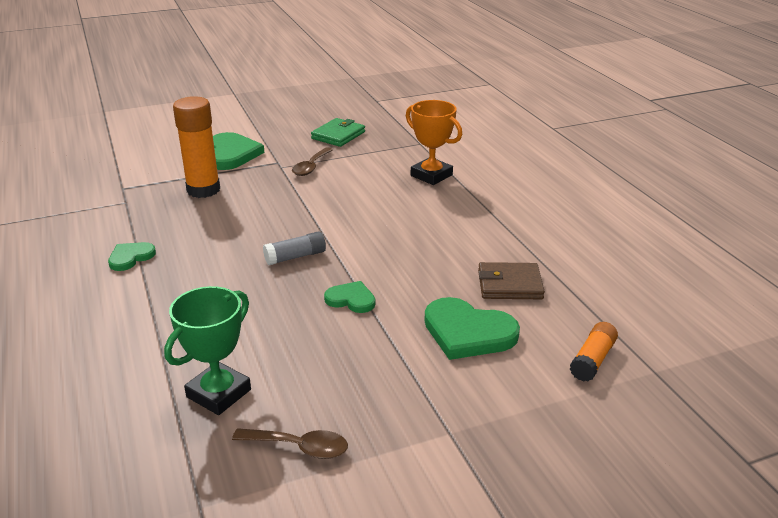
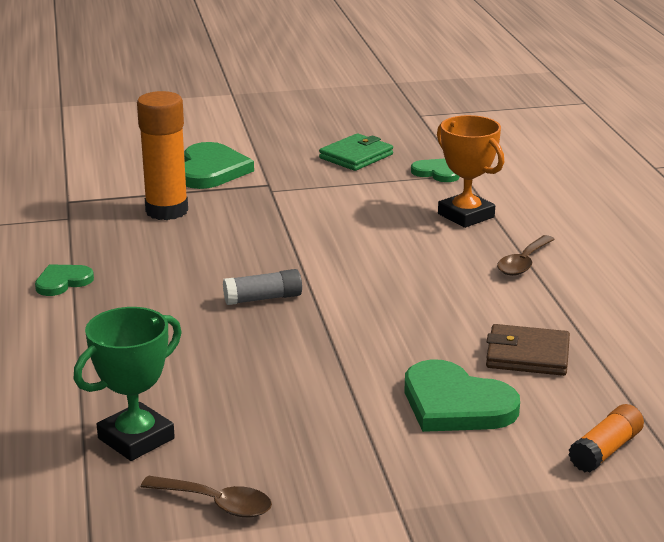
camera: 10 degrees right, 5 degrees down
(311, 167) = (310, 193): brown spoon -> brown spoon (523, 263)
(351, 299) = (319, 353): green heart -> green heart (436, 173)

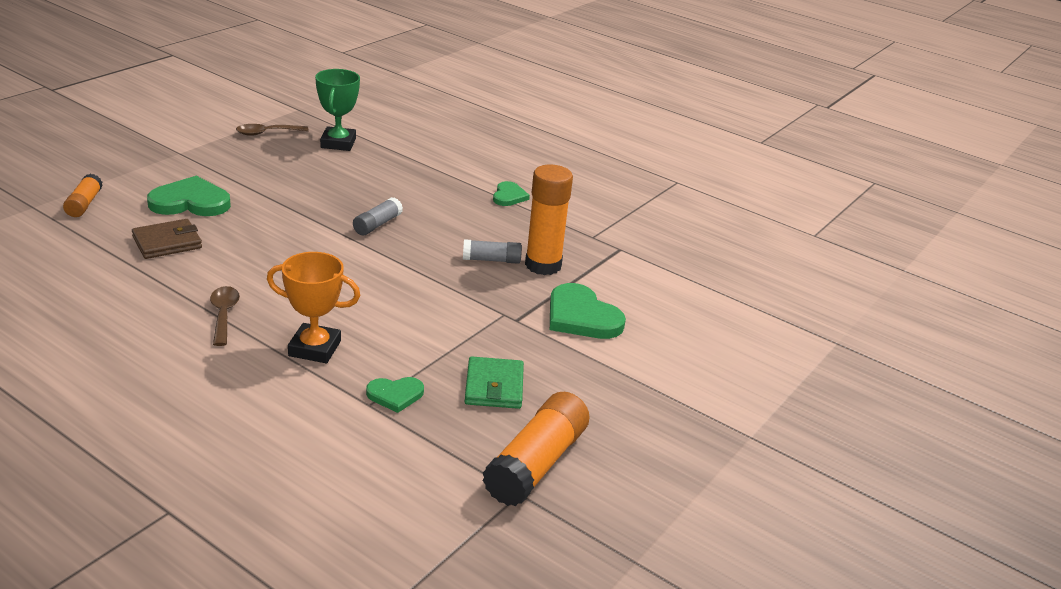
camera: 135 degrees right, 5 degrees up
(205, 229) = (491, 260): none -> grey glue stick
(389, 120) = (536, 464): none -> orange glue stick

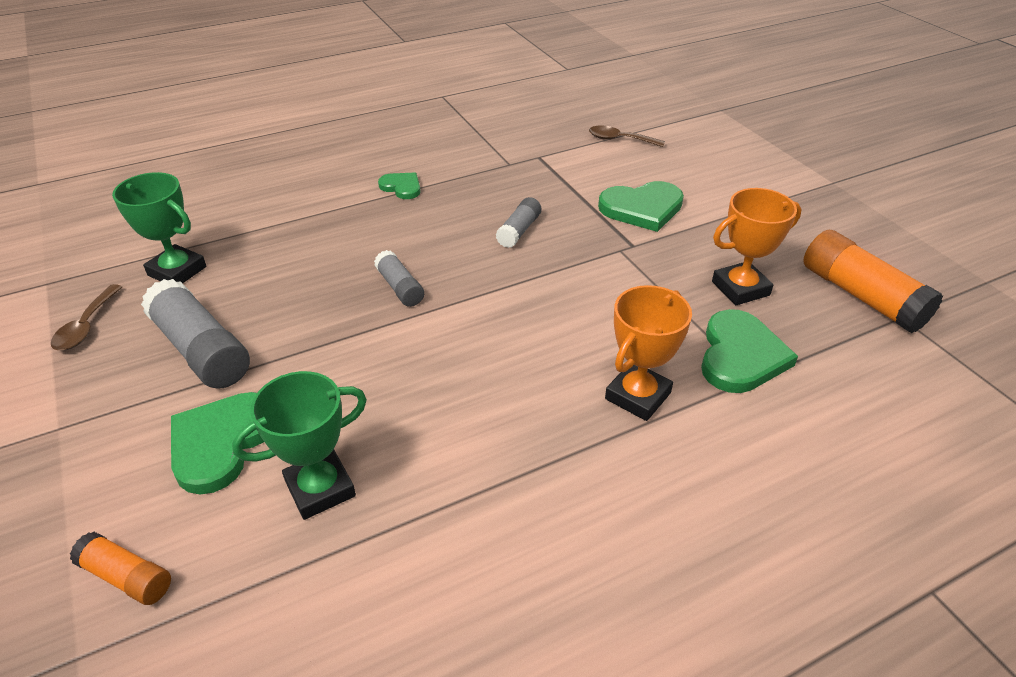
camera: 60 degrees left, 10 degrees up
(167, 242) = (320, 488): brown wallet -> green trophy
(224, 315) = (536, 462): brown spoon -> brown spoon (620, 140)
(266, 173) = (201, 350): none -> grey glue stick
(395, 395) = (740, 355): green heart -> green heart, size x1.75
(494, 386) = (740, 288): green wallet -> orange trophy
(543, 265) = (545, 204): orange glue stick -> none

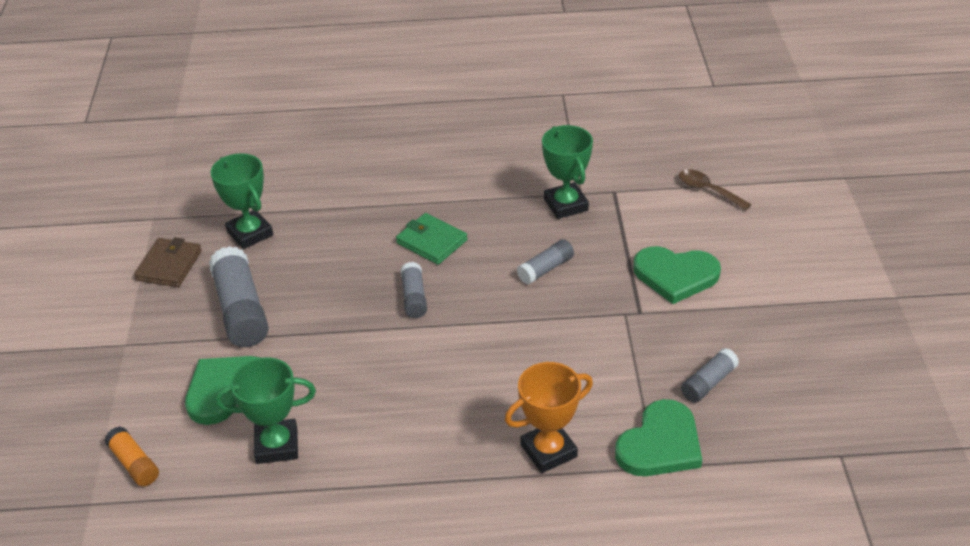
camera: 25 degrees right, 0 degrees up
(86, 326) = (169, 265): brown spoon -> brown wallet
(389, 233) = (431, 242): none -> green wallet
(401, 187) = (467, 195): green heart -> none
(502, 176) = (566, 205): none -> green trophy
(740, 288) = (708, 383): orange trophy -> grey glue stick
(861, 296) = (818, 424): orange glue stick -> none

